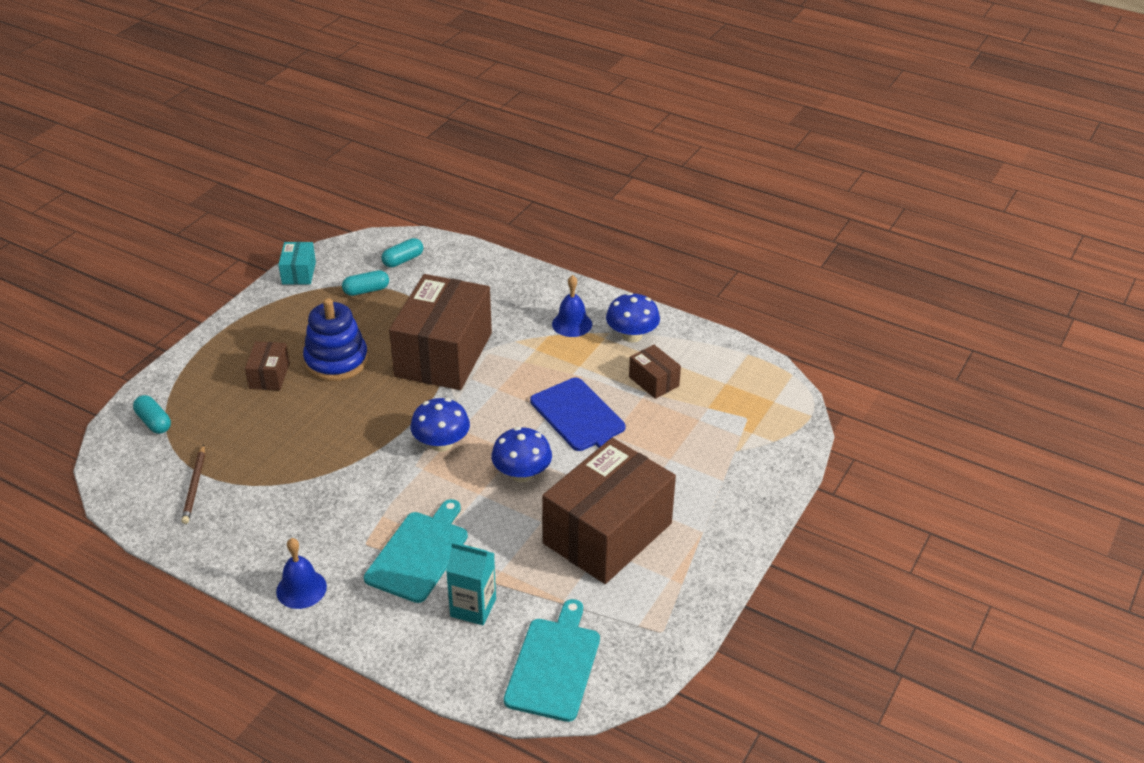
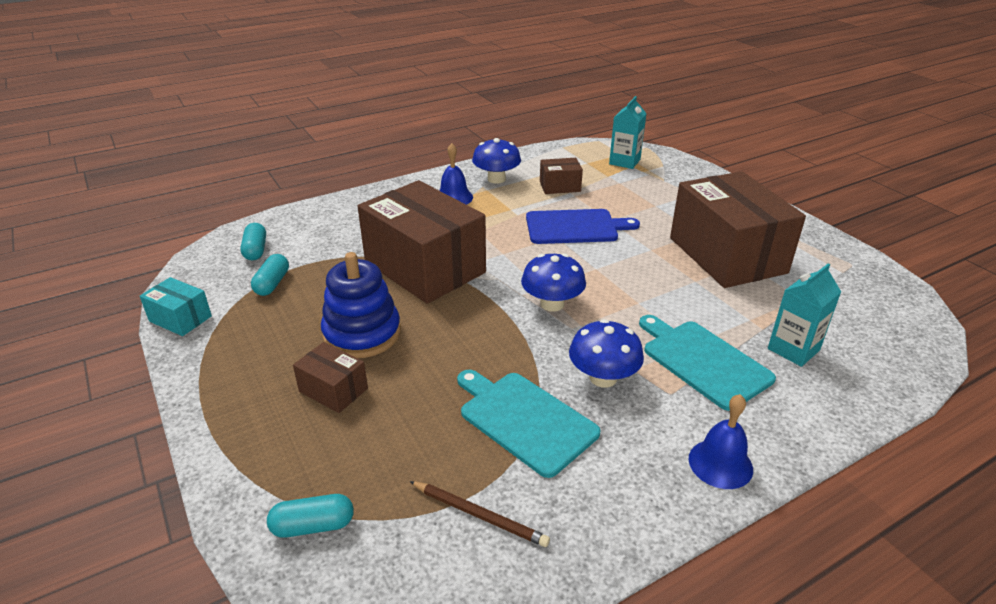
camera: 60 degrees left, 5 degrees down
(522, 474) = (626, 273): blue mushroom -> blue mushroom (603, 378)
(554, 665) = (881, 326): turquoise cutting board -> turquoise cutting board (524, 419)
(755, 409) = (624, 162): none -> turquoise carton

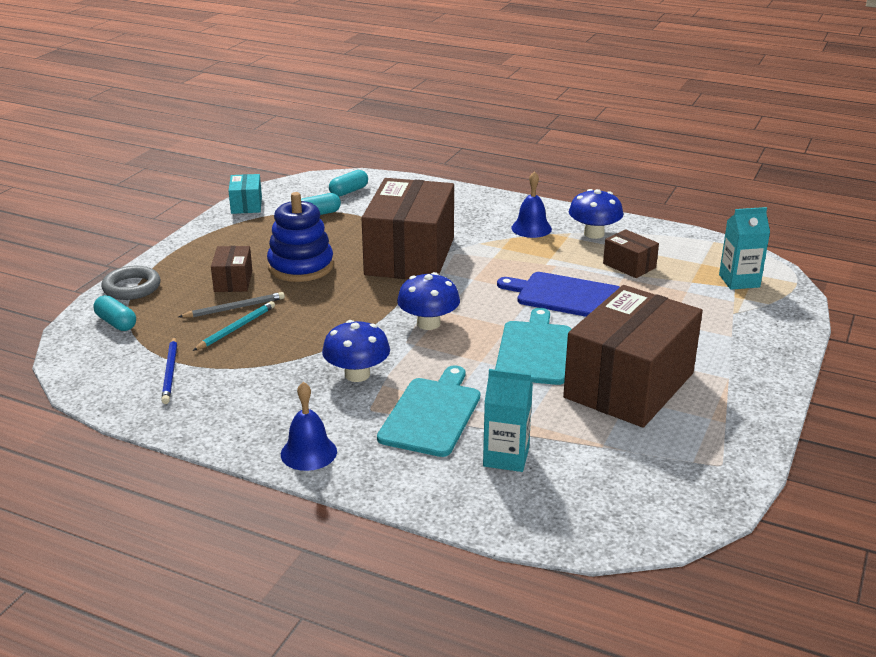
camera: 55 degrees right, 5 degrees down
(243, 479) = (132, 287): none -> grey ring
(392, 410) = (234, 308): none -> grey pencil
(436, 425) = (236, 328): none -> turquoise pencil
(479, 515) = (170, 372): brown pencil -> blue pencil
(524, 419) = (275, 358): turquoise cutting board -> turquoise cutting board (534, 350)
(575, 227) = (565, 296): blue cutting board -> blue cutting board turned 150 degrees clockwise

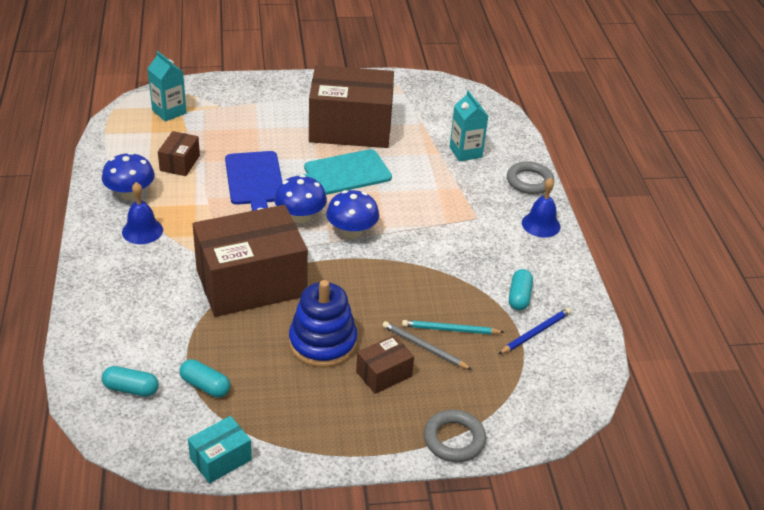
camera: 125 degrees left, 10 degrees up
(116, 323) = (512, 409): turquoise capsule -> turquoise capsule (519, 297)
(357, 374) = (446, 239): blue mushroom -> blue mushroom (300, 216)
(396, 484) = (529, 181): none -> grey ring
(431, 414) = (455, 191): turquoise cutting board -> none

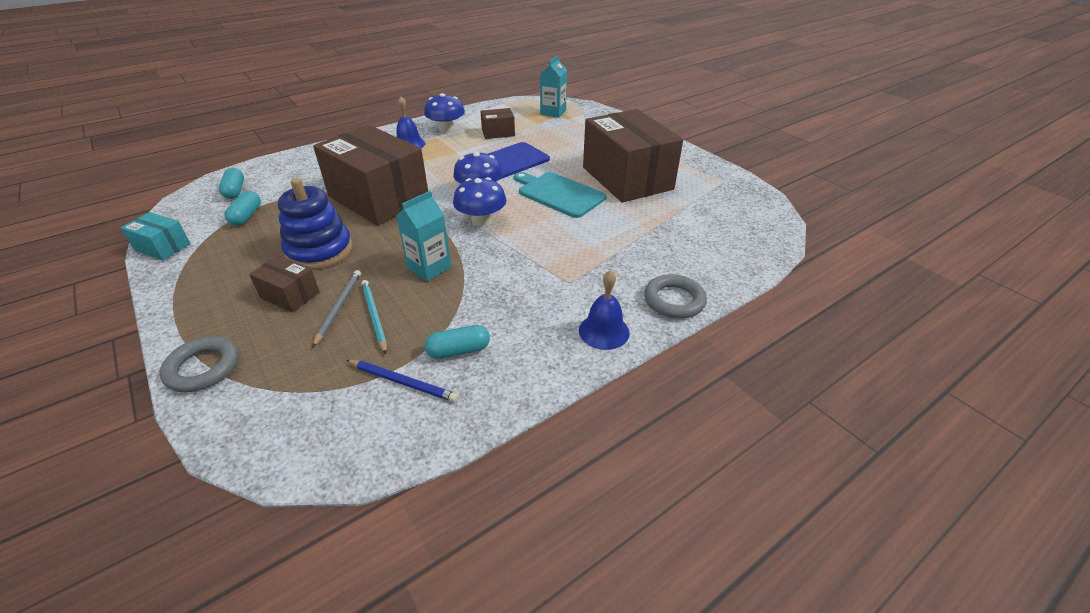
camera: 65 degrees right, 0 degrees up
(465, 152) = (671, 244): turquoise carton -> turquoise carton (429, 267)

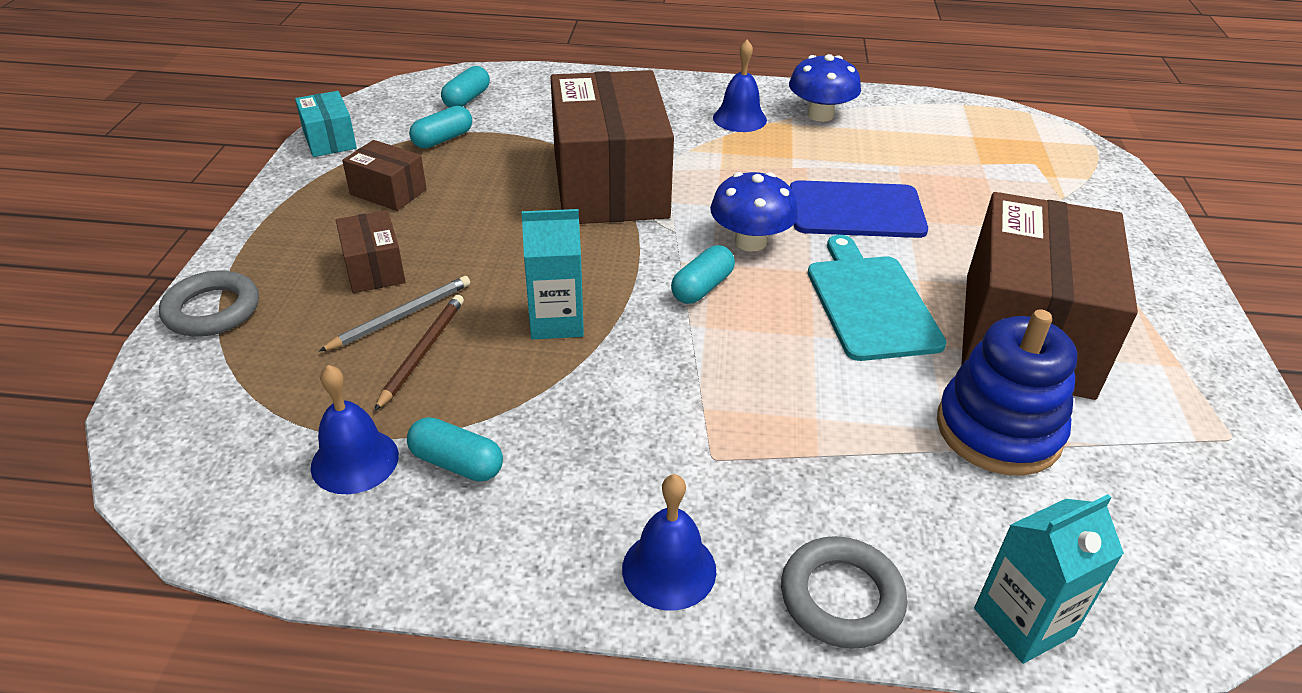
camera: 40 degrees right, 0 degrees up
(319, 251) = (464, 226): blue stacking toy -> blue stacking toy (998, 430)
(374, 316) = (422, 352): turquoise pencil -> brown pencil
(403, 382) = (355, 461): blue pencil -> blue bell
(481, 220) = (702, 287): blue mushroom -> turquoise capsule
(498, 133) = (894, 153): brown box -> brown box (388, 192)
(553, 112) = (1032, 153): turquoise carton -> turquoise carton (1023, 622)

